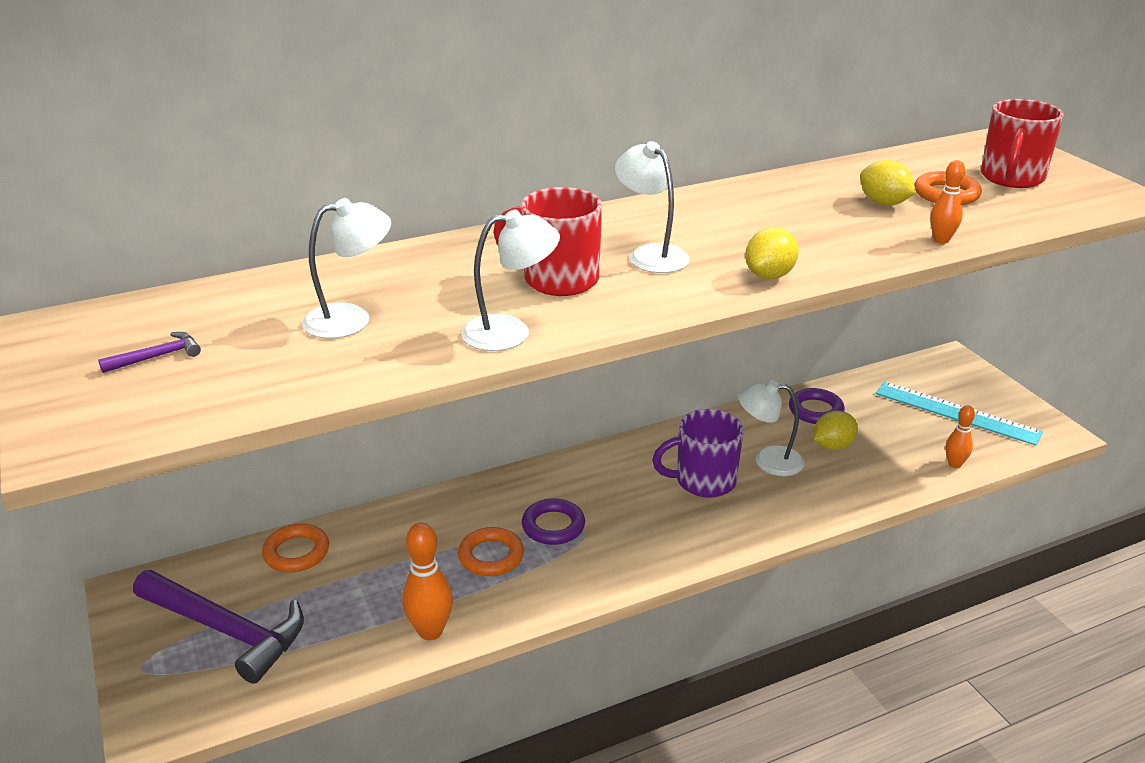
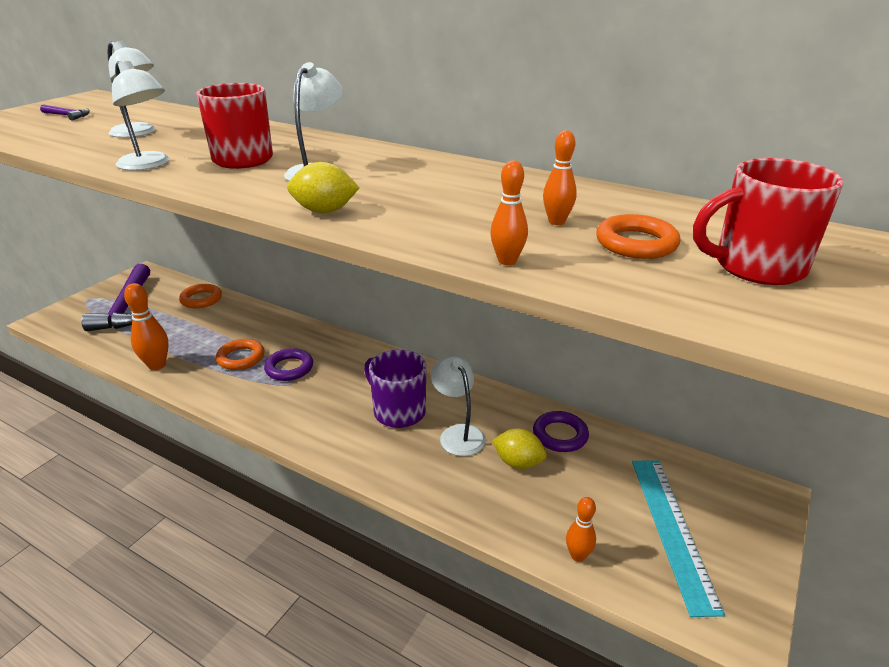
camera: 55 degrees right, 0 degrees up
(883, 203) = (556, 221): yellow lemon -> orange bowling pin

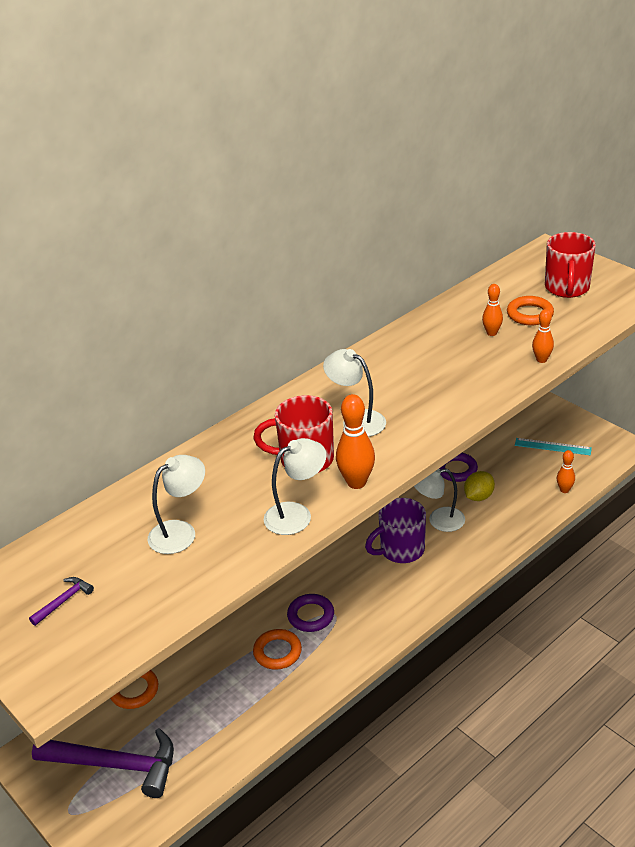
camera: 70 degrees left, 5 degrees up
(157, 365) = (262, 721): orange bowling pin -> orange bowling pin (356, 482)
(324, 211) = (443, 420): yellow lemon -> none
(672, 529) = (552, 447): turquoise ruler -> turquoise ruler, size x0.63

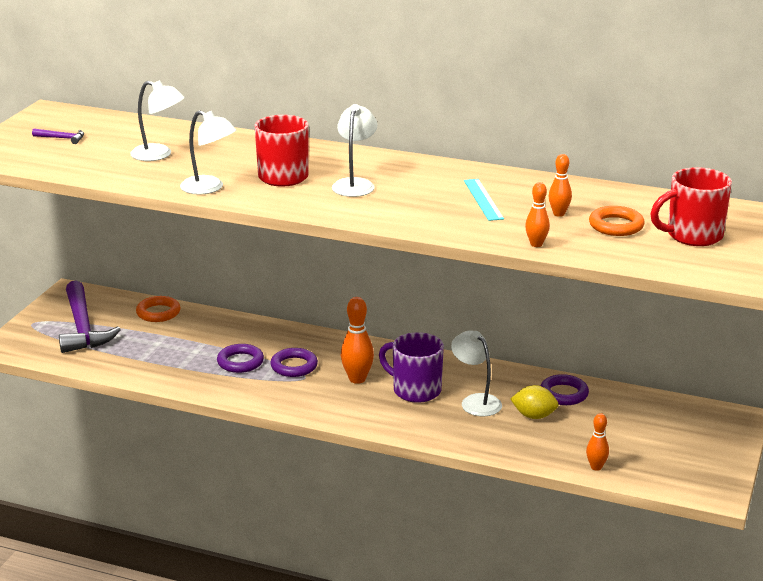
camera: 60 degrees right, 10 degrees down
(277, 652) = (240, 362): orange ring -> purple ring
(356, 482) = (268, 201): orange bowling pin -> orange bowling pin (357, 379)
(552, 447) = (664, 445): turquoise ruler -> turquoise ruler (483, 199)

